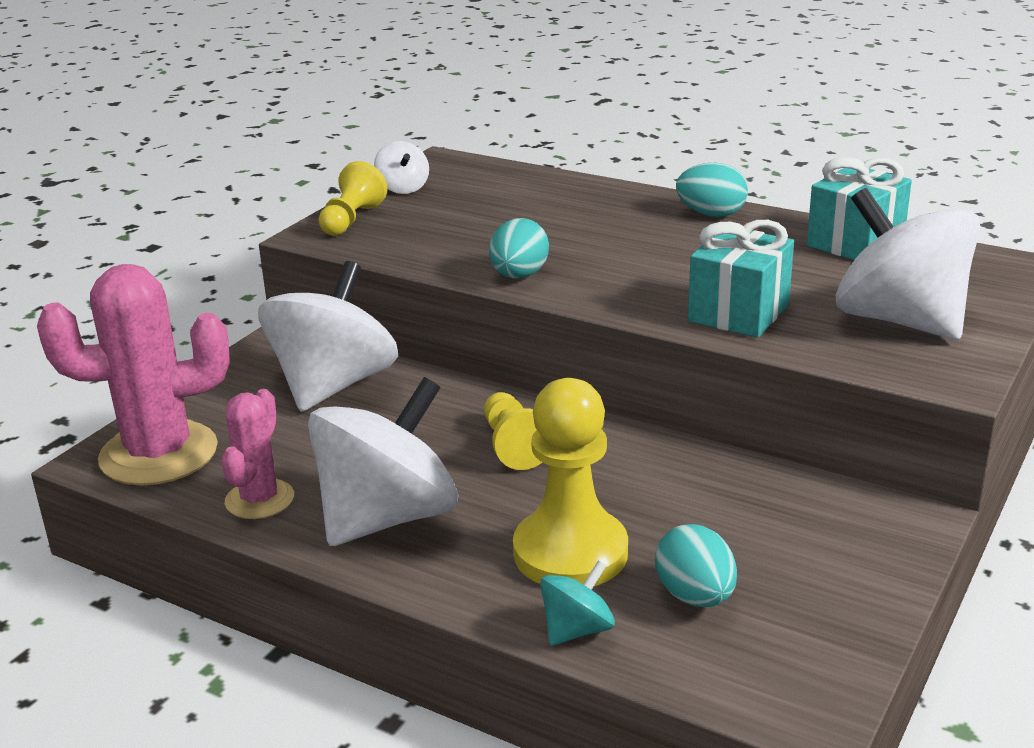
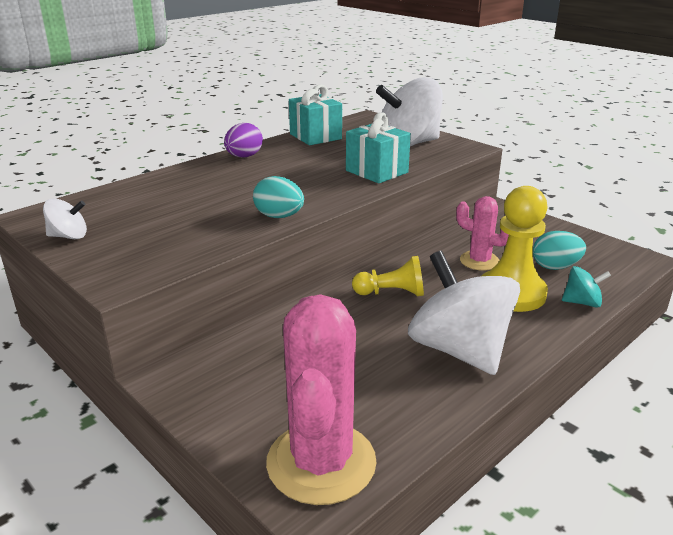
camera: 75 degrees left, 0 degrees up
(259, 499) = (418, 406): pink cactus -> pink cactus (479, 261)
(333, 385) = (264, 354): white spinning top -> none
(351, 220) = (107, 263): yellow pawn -> none
(577, 630) = (582, 302): turquoise spinning top -> turquoise spinning top turned 120 degrees clockwise
(711, 214) = (244, 157): turquoise egg -> purple egg

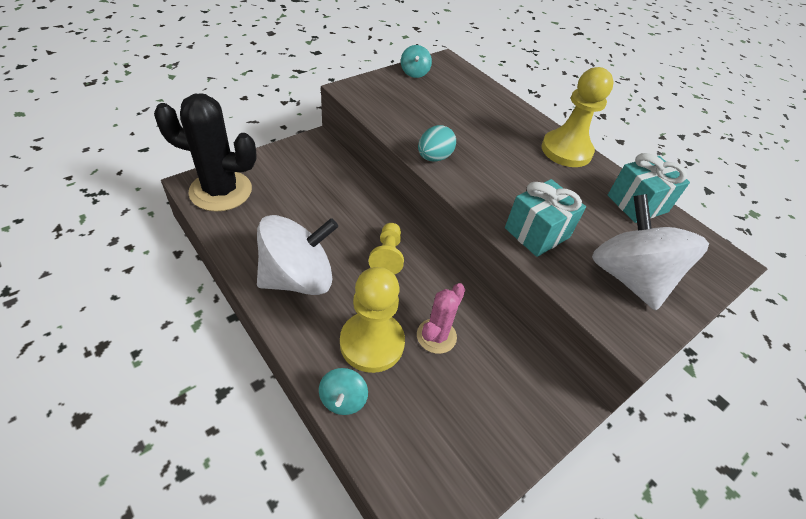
camera: 90 degrees right, 20 degrees up
(69, 236) = (414, 73): white spinning top -> turquoise spinning top
(244, 157) = (566, 150): purple egg -> yellow pawn
(321, 462) = (221, 191): pink cactus -> black cactus
(555, 267) = (417, 404): turquoise egg -> none

